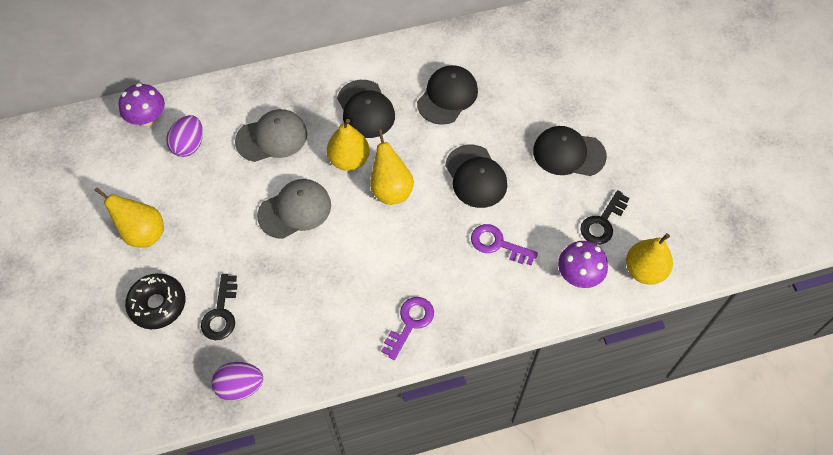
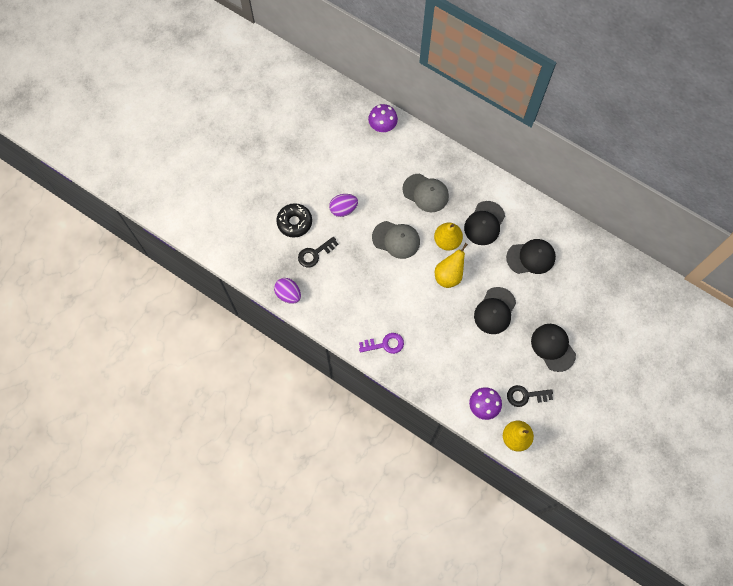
camera: 50 degrees right, 10 degrees up
(143, 233) = (322, 182): yellow pear -> none
(189, 145) = (386, 158): purple egg -> purple egg (343, 209)
(497, 244) = (465, 352): purple key -> none

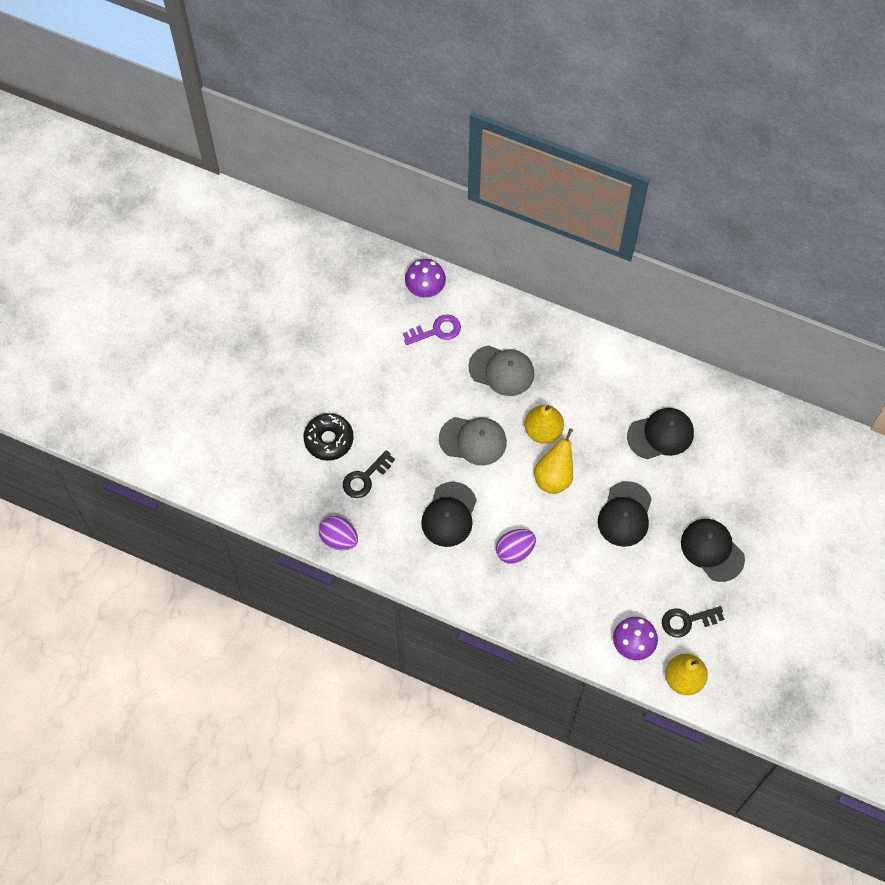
camera: 10 degrees left, 5 degrees down
(343, 209) = (393, 411): purple egg -> purple egg (515, 551)
(385, 344) = (484, 584): purple key -> purple key (437, 330)
(484, 223) = (589, 399): black cap -> black cap (449, 515)

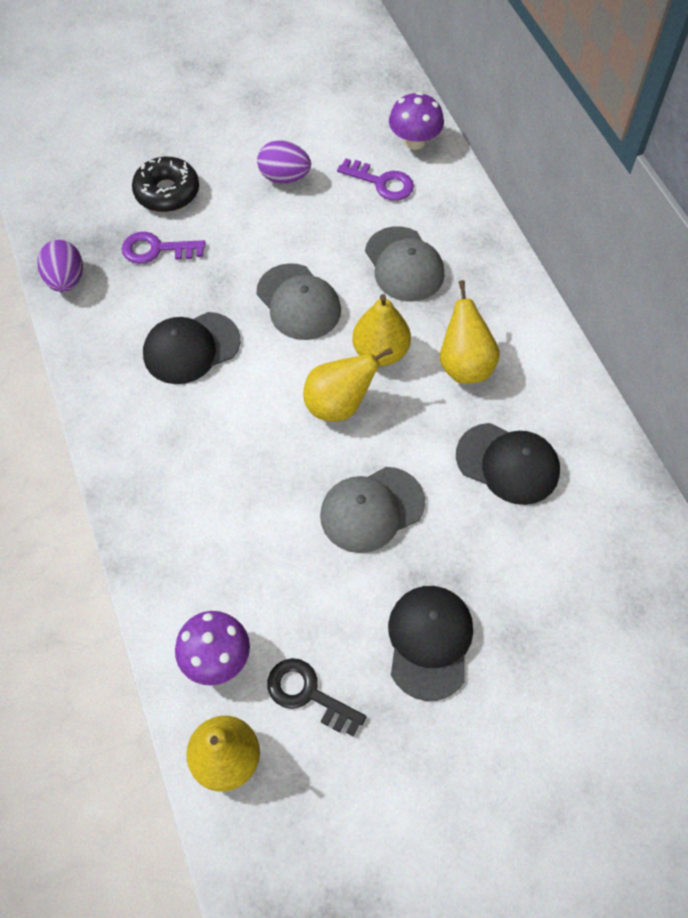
camera: 45 degrees right, 5 degrees down
(365, 478) = (156, 249): black key -> purple key
(515, 551) = (212, 439): purple egg -> purple egg (284, 177)
(590, 401) = (464, 365): none -> yellow pear
(625, 514) = (371, 509): black cap -> grey cap

